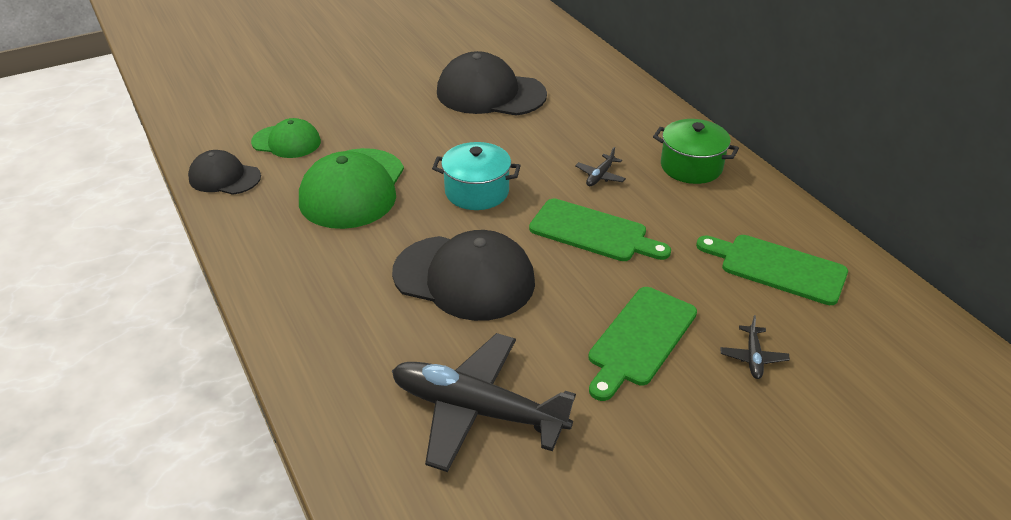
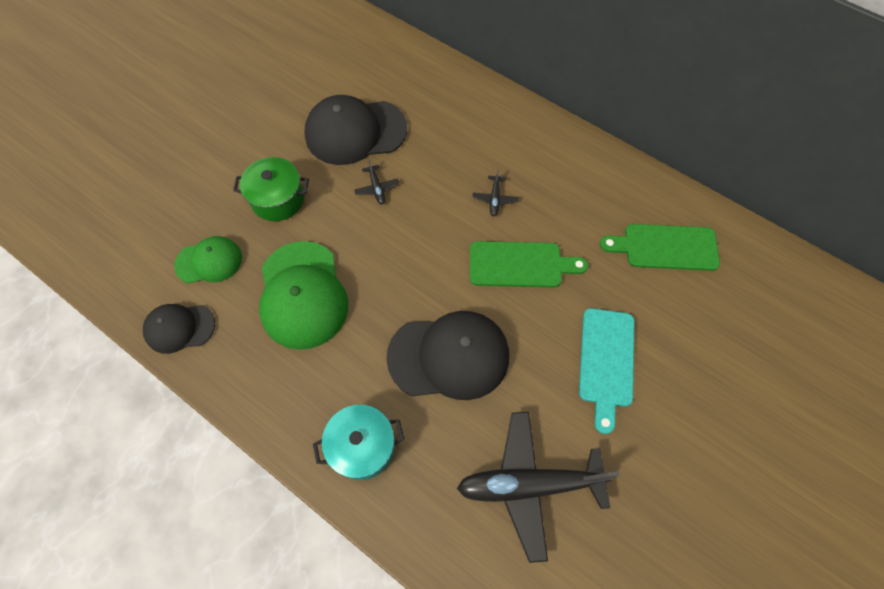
camera: 25 degrees left, 25 degrees up
(477, 192) = (407, 256): turquoise pot -> turquoise pot (362, 446)
(640, 339) = (606, 362): green cutting board -> turquoise cutting board
(691, 167) = (557, 161): green pot -> green pot (278, 199)
(753, 357) = (687, 344): black plane -> black plane (377, 188)

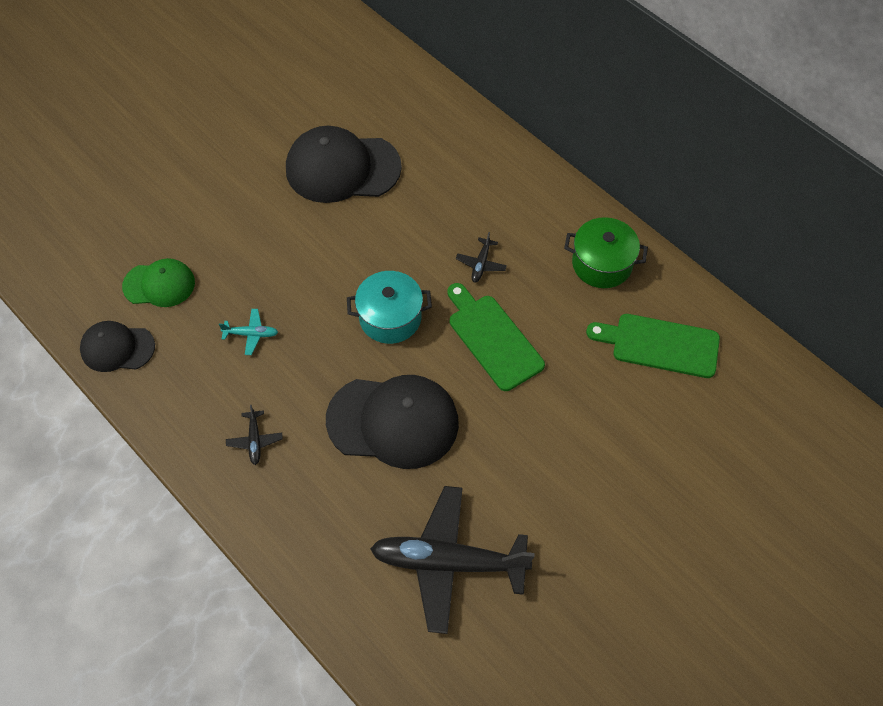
camera: 10 degrees right, 5 degrees down
(278, 199) = (244, 229): green pot -> green pot (602, 264)
(302, 295) = (251, 334): green cap -> turquoise plane
(362, 446) = (283, 496): turquoise pot -> turquoise pot (390, 317)
(377, 188) = (353, 233): black plane -> black plane (255, 440)
(520, 264) = (492, 339): green cutting board -> green cutting board turned 135 degrees counterclockwise
(606, 362) = (562, 454): turquoise cutting board -> none

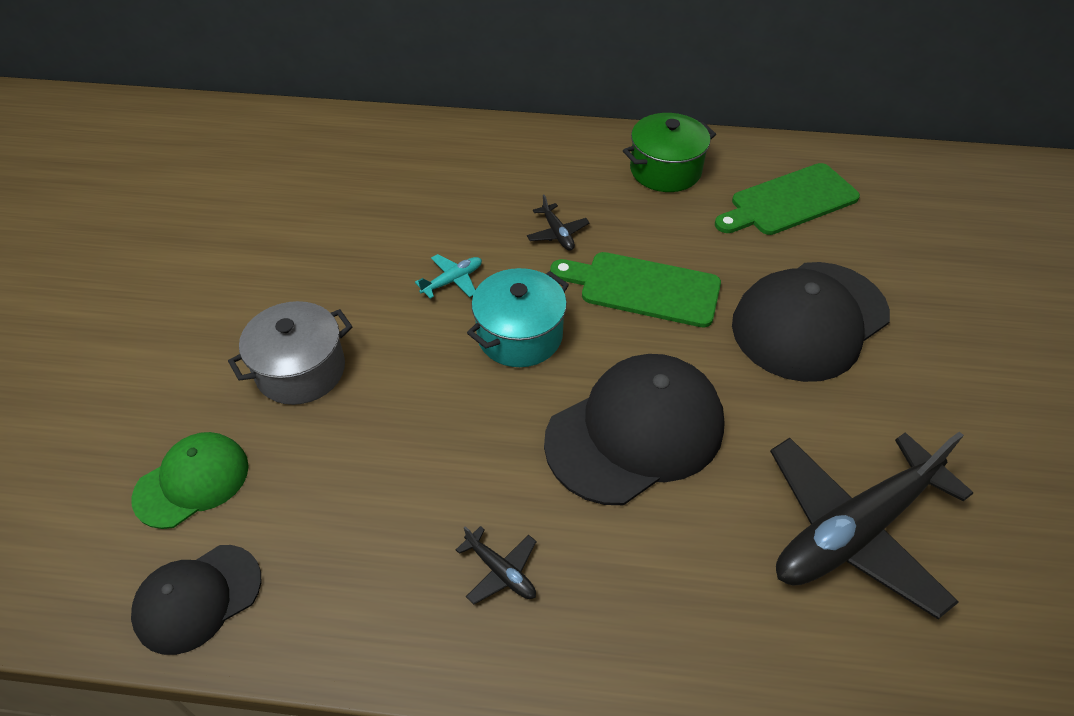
camera: 40 degrees left, 10 degrees down
(251, 334) = (374, 456): turquoise plane -> turquoise plane (452, 280)
(258, 256) = (301, 370): none -> grey pot
(342, 168) = (318, 233): black cap -> black cap (809, 320)

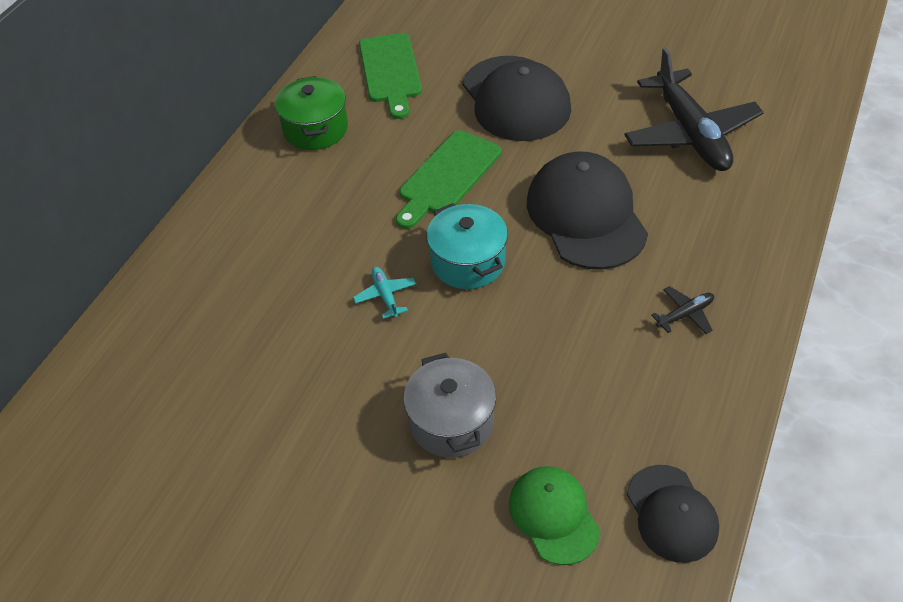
camera: 70 degrees left, 0 degrees up
(557, 233) = (359, 214): black plane -> none

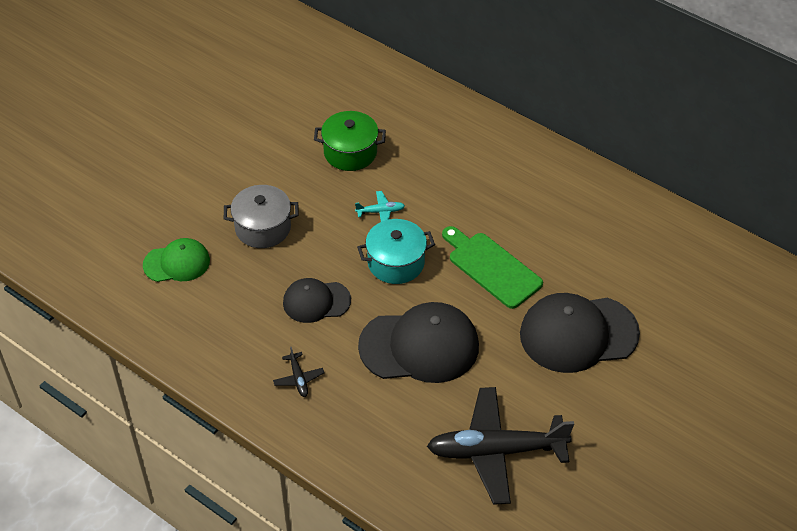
camera: 100 degrees right, 0 degrees up
(315, 129) = (573, 195): green pot -> green pot (350, 152)
(390, 71) = (639, 253): green cutting board -> none
(672, 513) = (151, 320): black cap -> black cap (316, 301)

